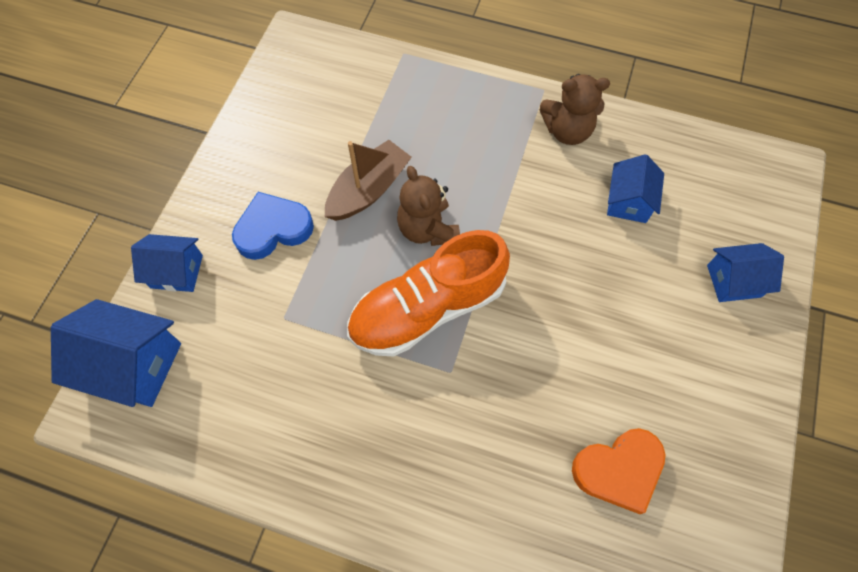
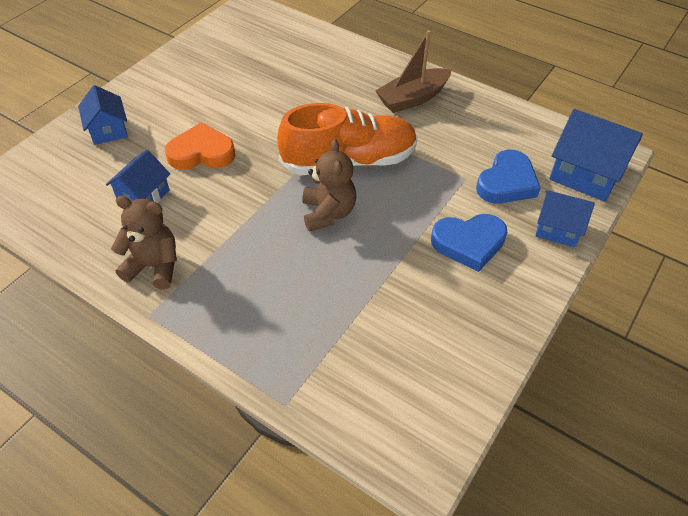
camera: 165 degrees left, 15 degrees down
(233, 324) = (507, 182): none -> blue heart
(368, 190) = (372, 256): brown boat -> brown boat (412, 98)
(618, 470) = (260, 64): orange heart -> orange heart (201, 153)
(733, 281) = (108, 130): blue house -> blue house turned 60 degrees clockwise

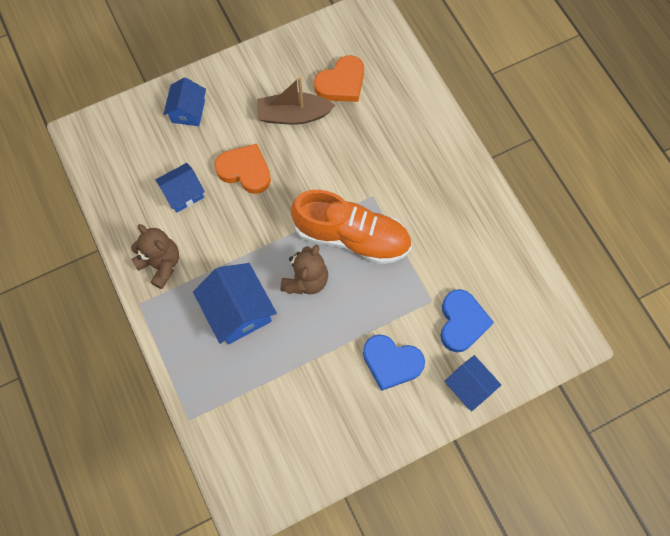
camera: 30 degrees right, 20 degrees up
(255, 59) = (341, 83): none -> orange heart
(412, 98) = (446, 194): brown boat -> brown boat (293, 115)
(507, 182) = (461, 322): blue heart -> blue heart turned 60 degrees counterclockwise
(585, 174) = (533, 347): blue house -> blue house (238, 311)

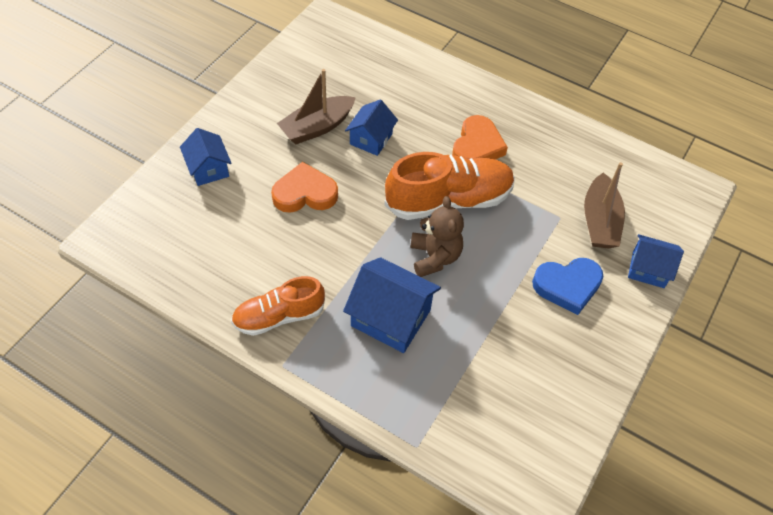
camera: 35 degrees left, 15 degrees down
(161, 264) = (279, 316): brown teddy bear -> orange shoe
(183, 193) = (256, 242): blue house -> blue house (371, 139)
(341, 83) = (342, 83): orange heart -> orange heart (477, 146)
(461, 322) = (599, 221): blue heart -> brown boat

